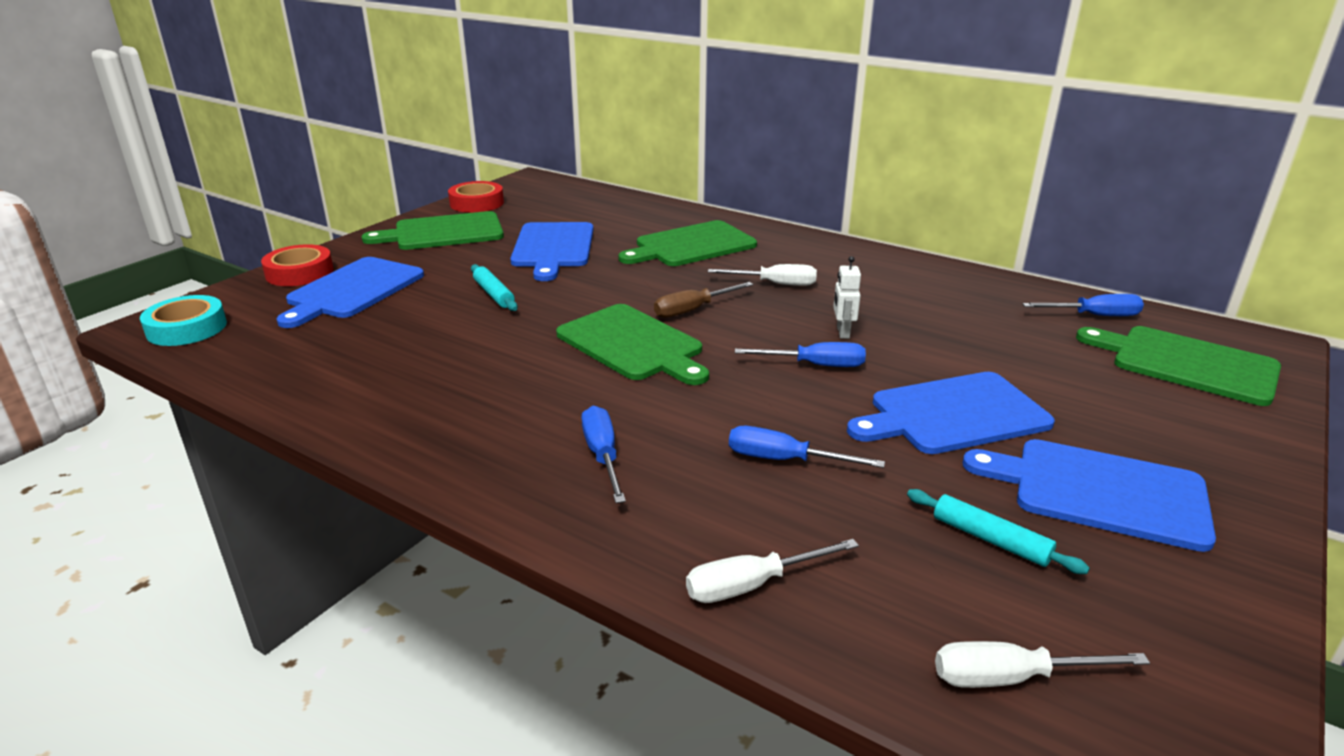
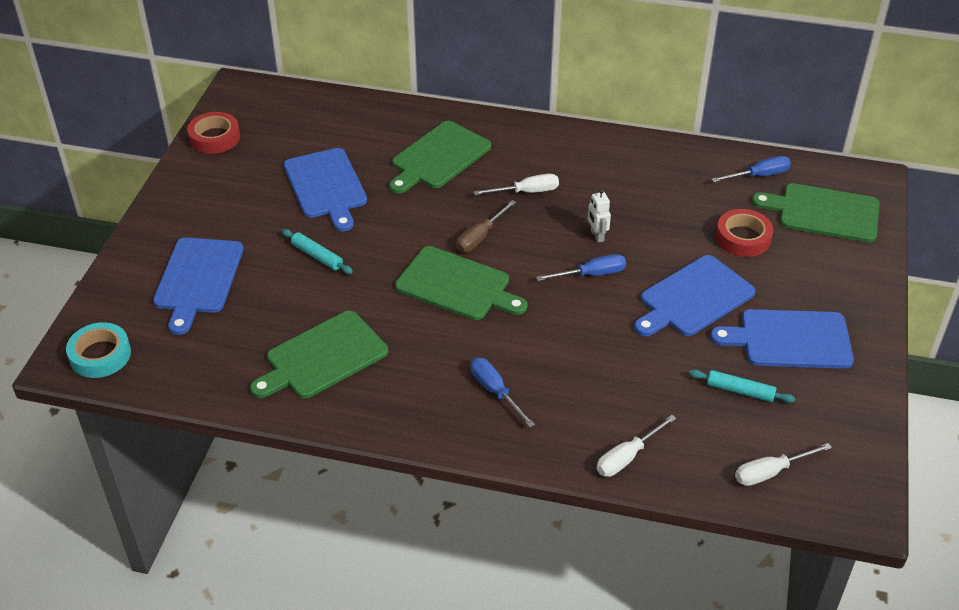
camera: 20 degrees left, 15 degrees up
(299, 273) = (133, 269): red tape -> red tape (743, 238)
(443, 232) = (216, 187): green cutting board -> green cutting board (322, 357)
(784, 460) = (607, 364): blue screwdriver -> none

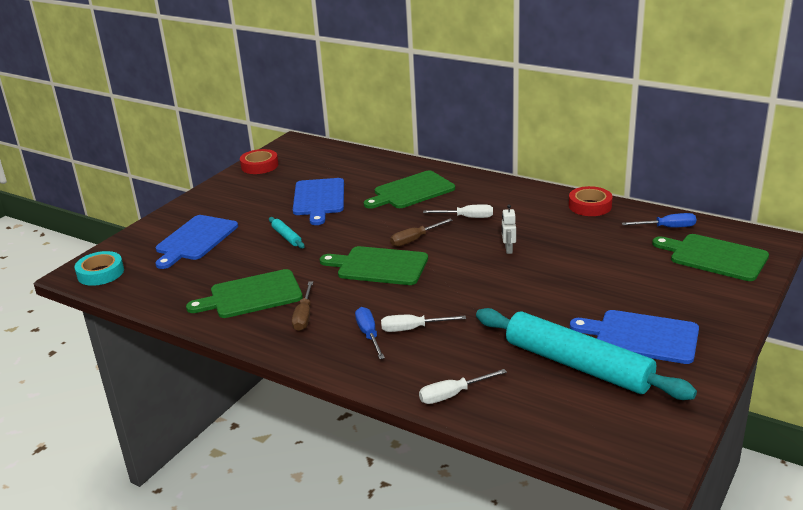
camera: 20 degrees right, 15 degrees down
(404, 378) = (304, 316): none -> brown screwdriver
(457, 285) = (379, 266): green cutting board -> green cutting board turned 150 degrees clockwise
(591, 274) = (490, 272): blue screwdriver -> none
(693, 298) = (568, 298): blue cutting board -> none
(740, 391) = (577, 365): turquoise rolling pin -> turquoise rolling pin, size x2.48
(743, 238) = (633, 265): red tape -> red tape (590, 206)
(770, 472) = (576, 427): white screwdriver -> white screwdriver (413, 329)

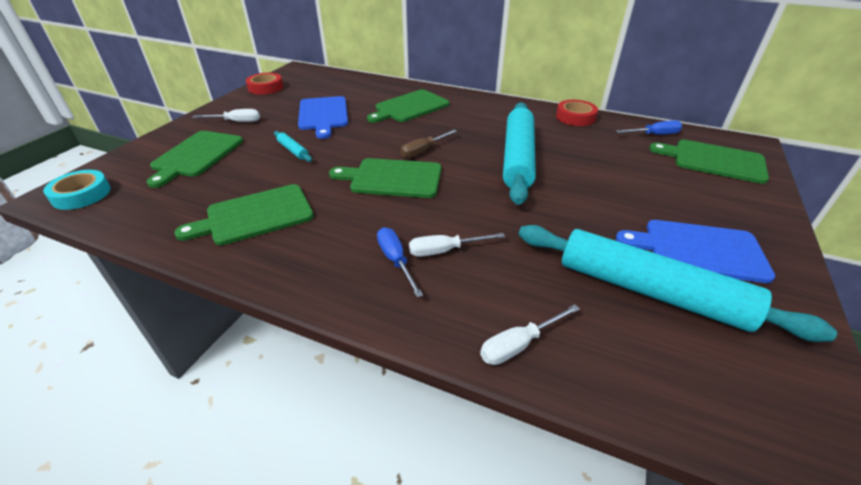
camera: 10 degrees left, 10 degrees up
(195, 240) = (196, 155): blue cutting board -> green cutting board
(304, 316) = (316, 239): brown screwdriver -> none
(467, 217) = (468, 129): white screwdriver -> white screwdriver (236, 122)
(508, 249) = (517, 158): white robot -> turquoise rolling pin

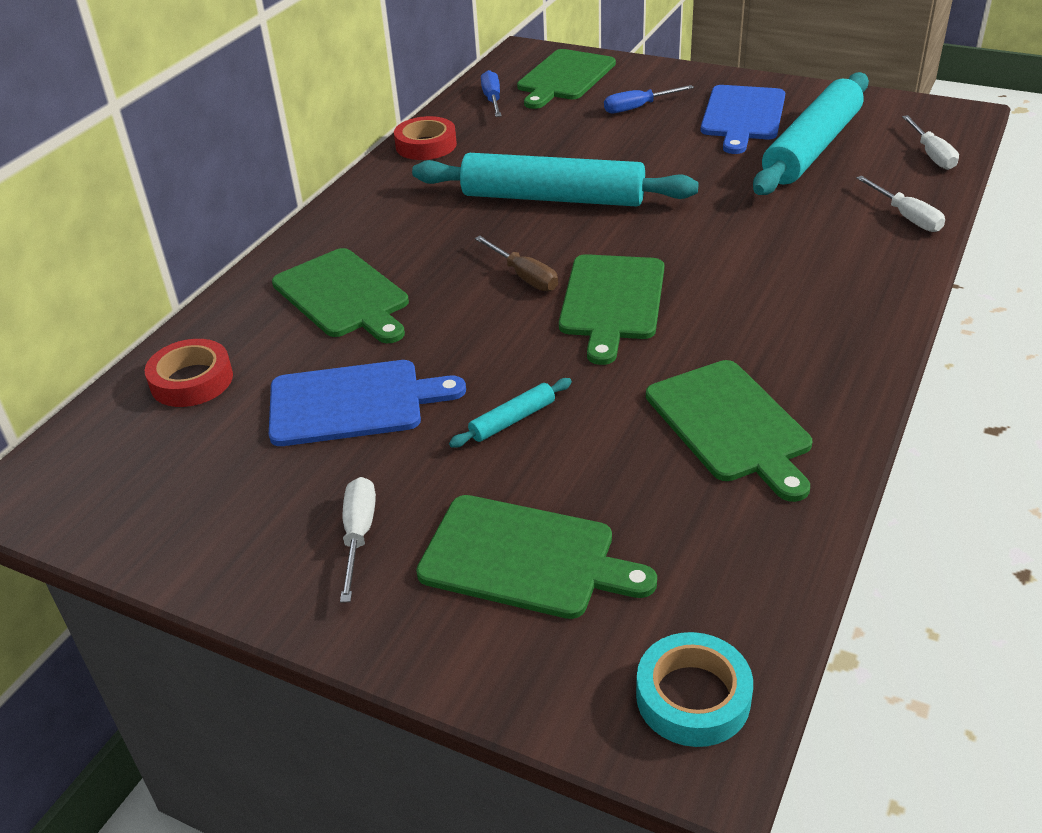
camera: 85 degrees left, 0 degrees up
(265, 88) = (145, 529): red tape -> red tape (192, 380)
(395, 261) = (806, 289): blue screwdriver -> blue screwdriver (638, 108)
(445, 251) = (778, 255): white screwdriver -> white screwdriver (931, 155)

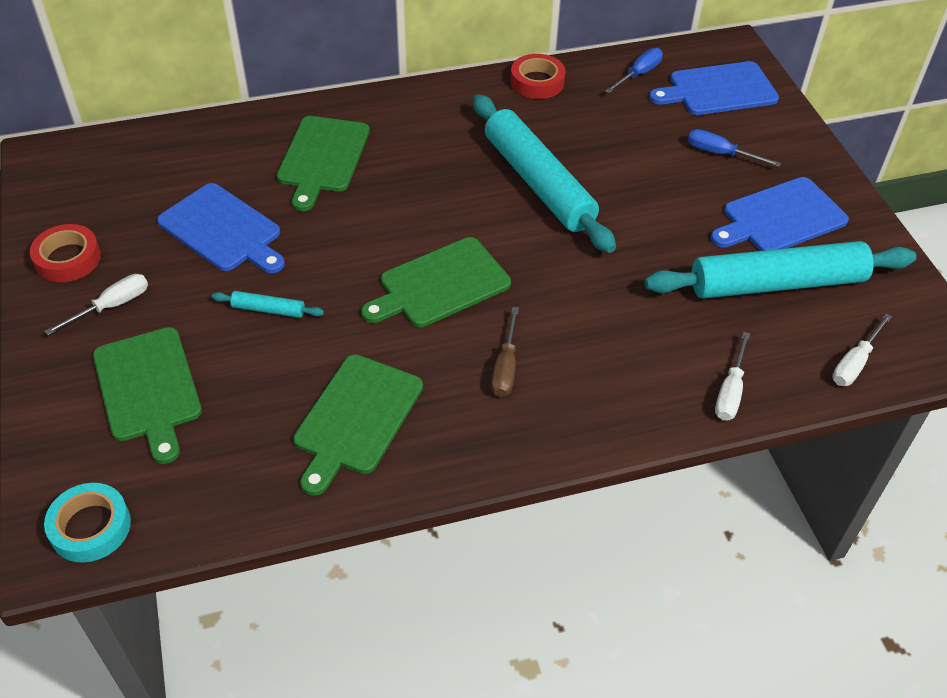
camera: 45 degrees right, 10 degrees up
(192, 380) = (184, 152): red tape -> red tape (68, 259)
(524, 276) = (426, 225): brown screwdriver -> brown screwdriver (505, 367)
(564, 77) = (718, 90): green cutting board -> blue cutting board

